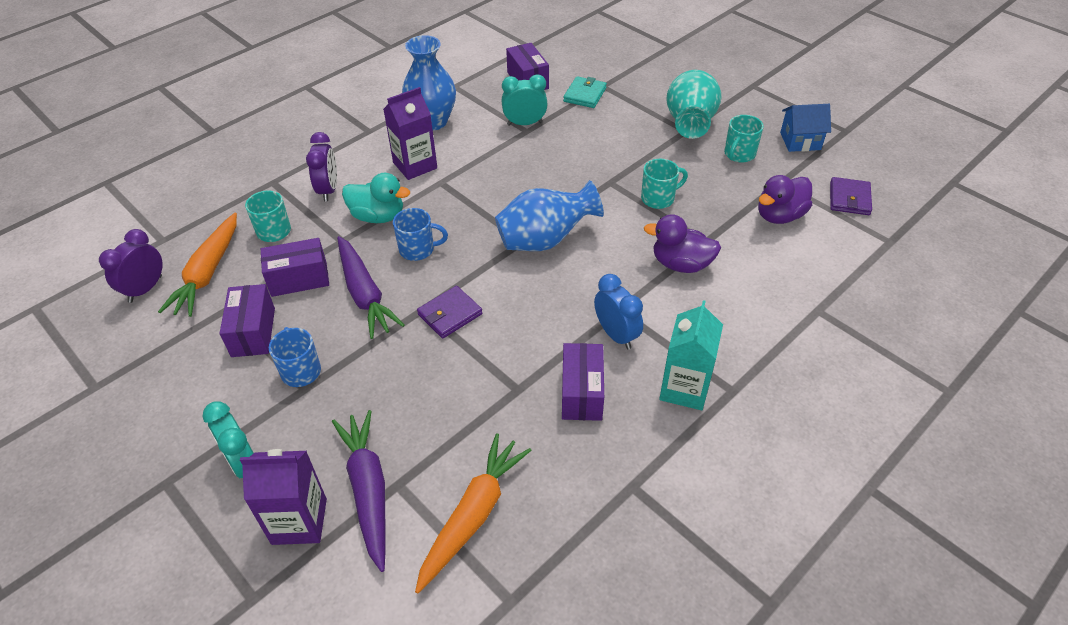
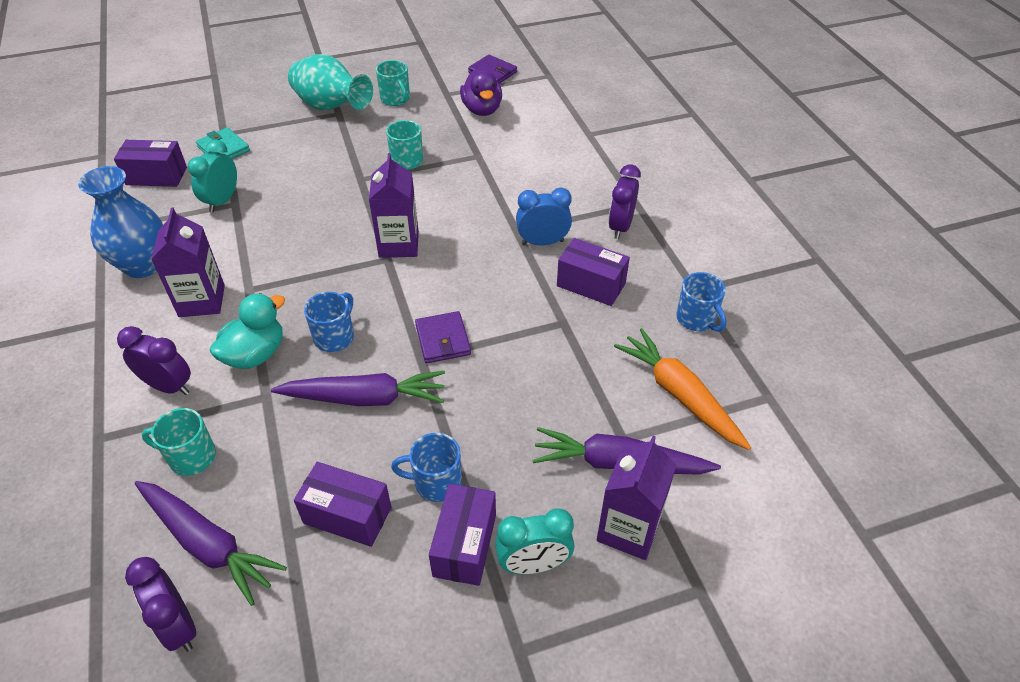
camera: 65 degrees left, 0 degrees up
(208, 273) = (208, 544): orange carrot -> purple carrot
(299, 279) = (296, 451): purple box -> purple box (465, 545)
(545, 240) = (399, 244): blue vase -> purple carton
(587, 500) = (697, 319): none -> blue mug
(681, 264) = (493, 178): purple duck -> none
(684, 388) = (620, 227): turquoise carton -> purple clock
(800, 141) = (410, 66): blue house -> none

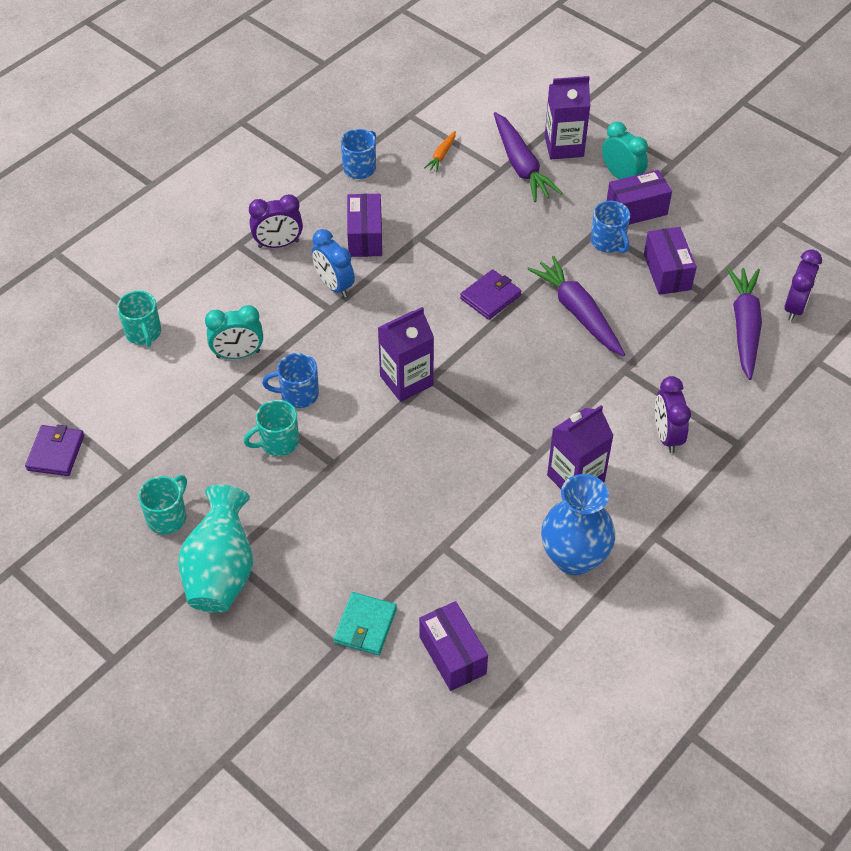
camera: 120 degrees left, 5 degrees up
(191, 457) = (703, 378): turquoise mug -> turquoise mug (143, 333)
(222, 201) = (447, 560): turquoise clock -> turquoise clock (238, 354)
(255, 354) = (595, 402): turquoise duck -> none
(335, 337) = (539, 363): blue mug -> blue mug (298, 394)
(482, 110) = (144, 425): purple duck -> none
(679, 395) = (441, 155): orange carrot -> orange carrot, size x0.47

